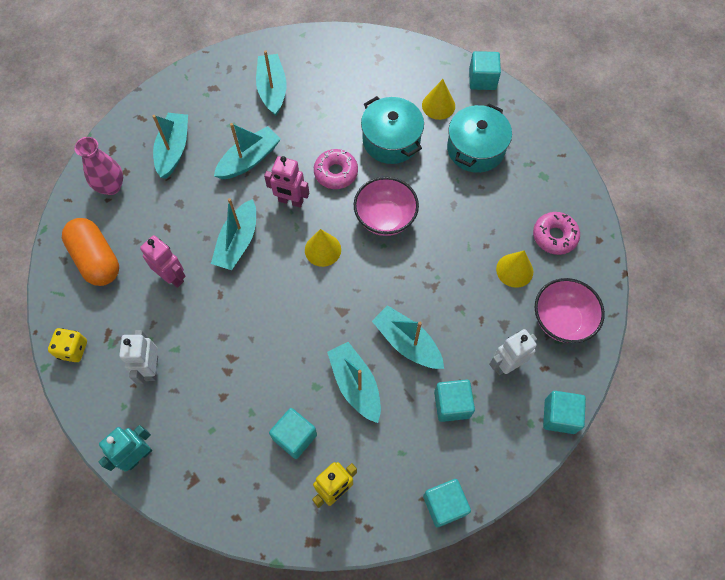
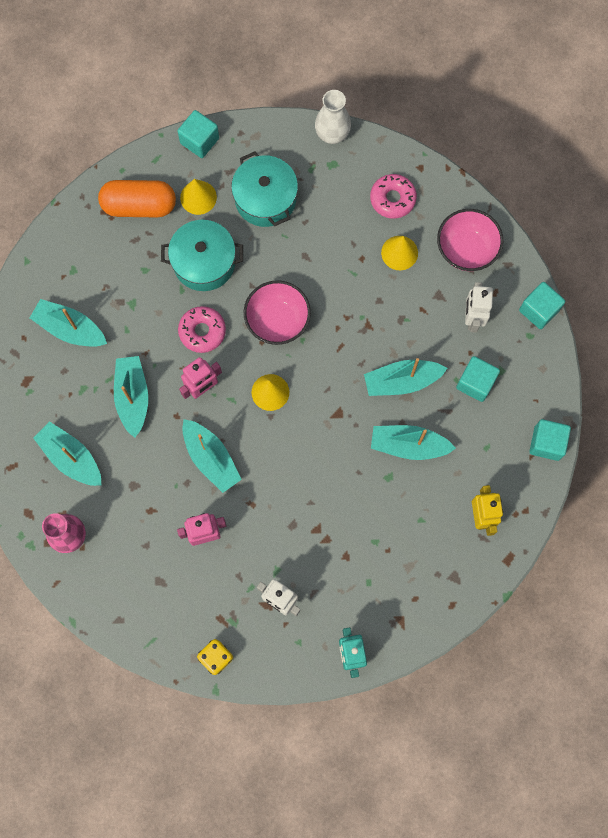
camera: 55 degrees left, 10 degrees up
(96, 259) = (140, 590): orange capsule -> orange capsule (139, 205)
(295, 437) = (419, 520): turquoise cube -> none
(567, 161) = (332, 134): none -> white vase

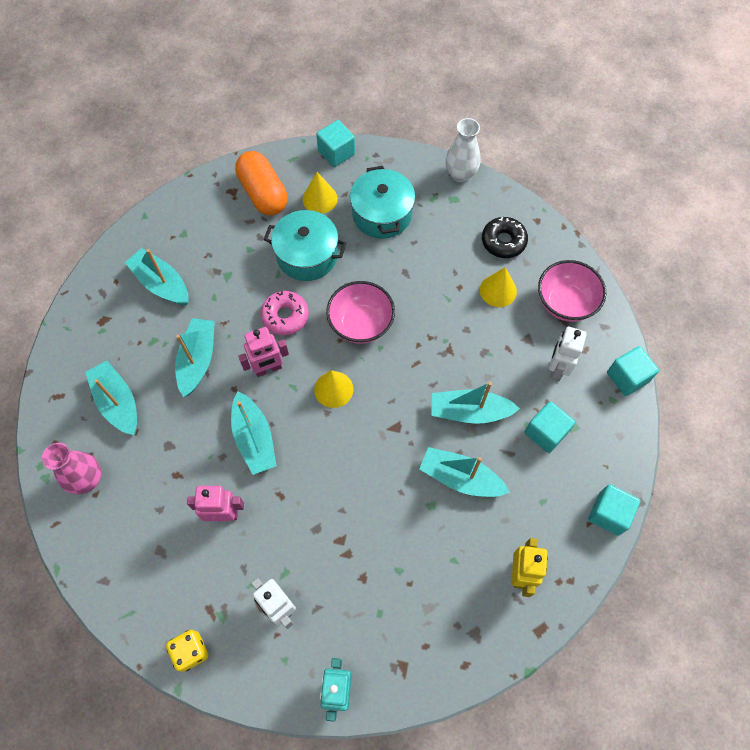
camera: 15 degrees right, 10 degrees down
(139, 205) = (263, 193): orange capsule -> orange capsule turned 45 degrees clockwise
(392, 199) = (503, 241): pink donut -> black donut

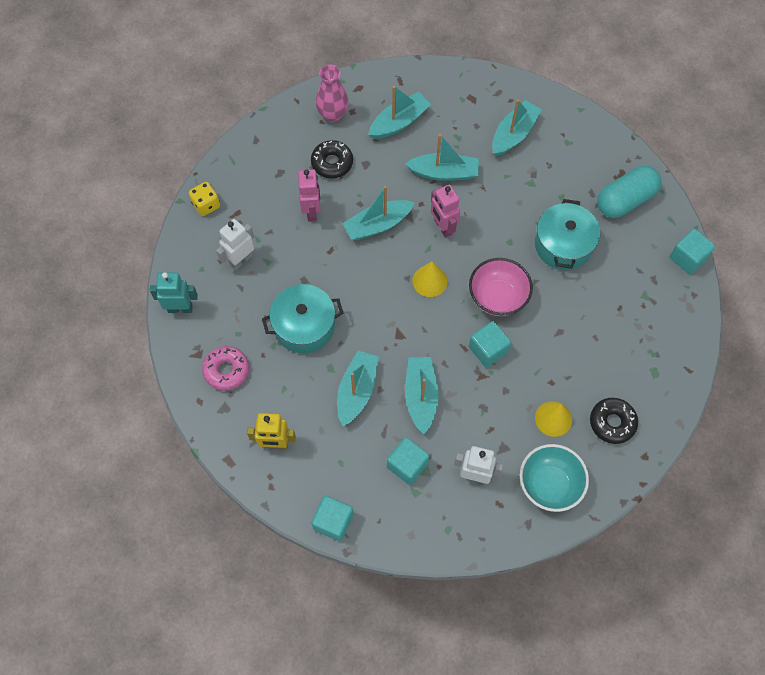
camera: 85 degrees right, 0 degrees up
(159, 485) = (332, 163): none -> black donut
(263, 193) = (625, 200): orange capsule -> turquoise capsule
(285, 316) = (496, 234): pink donut -> pink donut (226, 370)
(320, 199) = (629, 249): yellow cone -> none
(382, 214) = (622, 306): turquoise pot -> turquoise pot (304, 326)
(460, 174) = (687, 377): white vase -> none
(565, 303) = (549, 484): pink bowl -> turquoise bowl
(627, 377) = (474, 545): turquoise cube -> turquoise cube (488, 350)

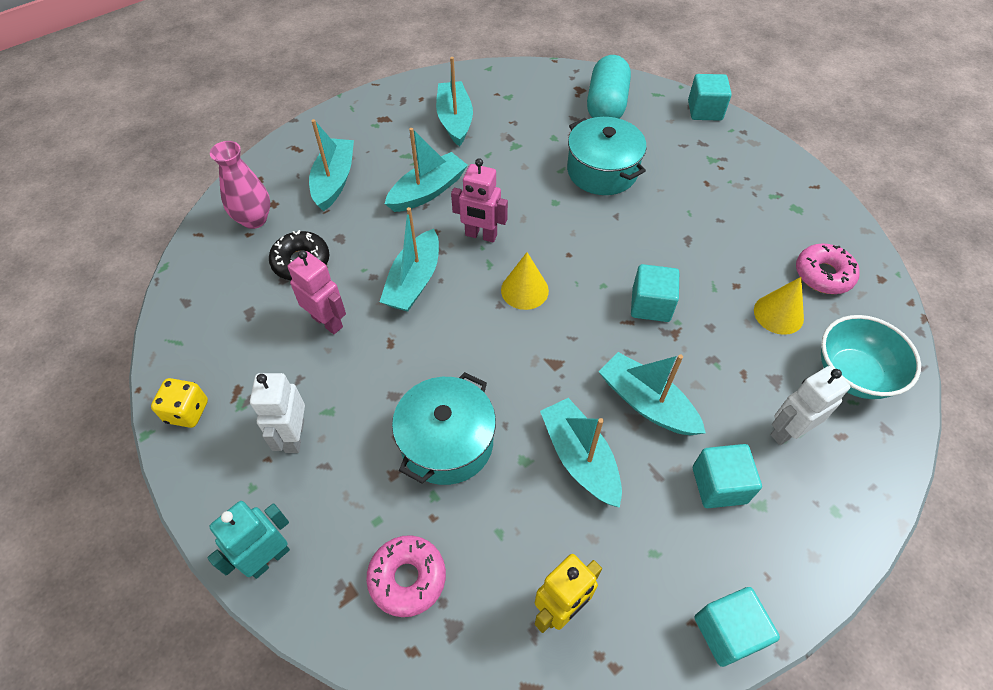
camera: 45 degrees left, 10 degrees down
(497, 297) = (602, 254): pink bowl -> none
(612, 422) = (823, 275): black donut -> pink donut

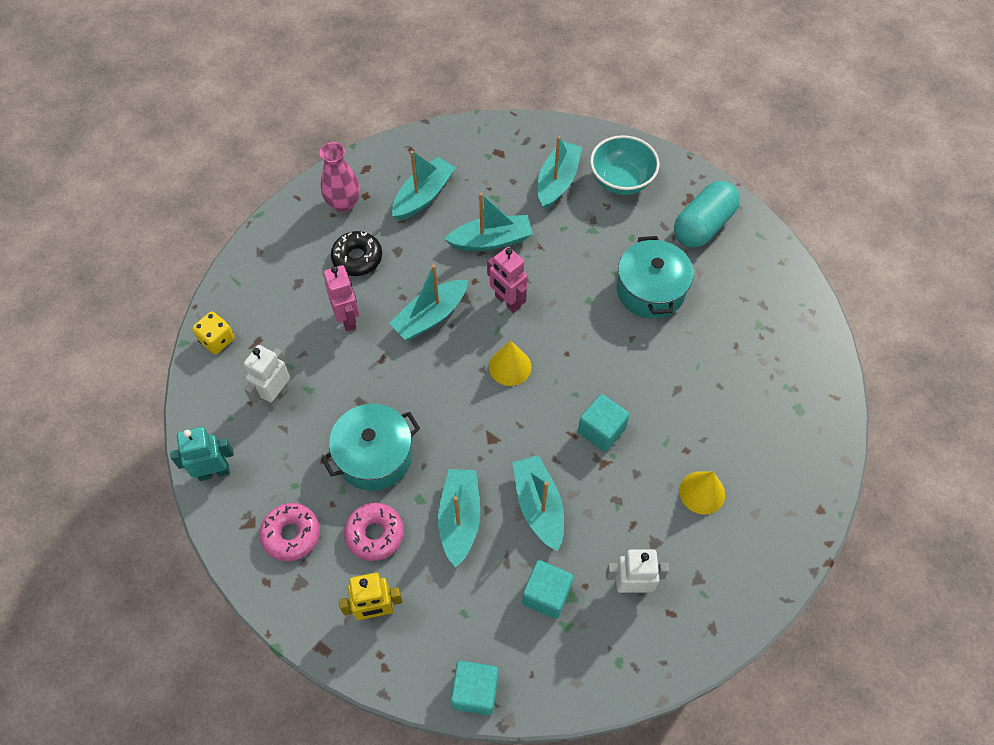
camera: 30 degrees right, 5 degrees up
(705, 110) = (792, 273): turquoise cube -> none
(823, 275) = (770, 480): pink donut -> pink donut (375, 534)
(852, 374) = (722, 573): turquoise bowl -> turquoise bowl (621, 181)

